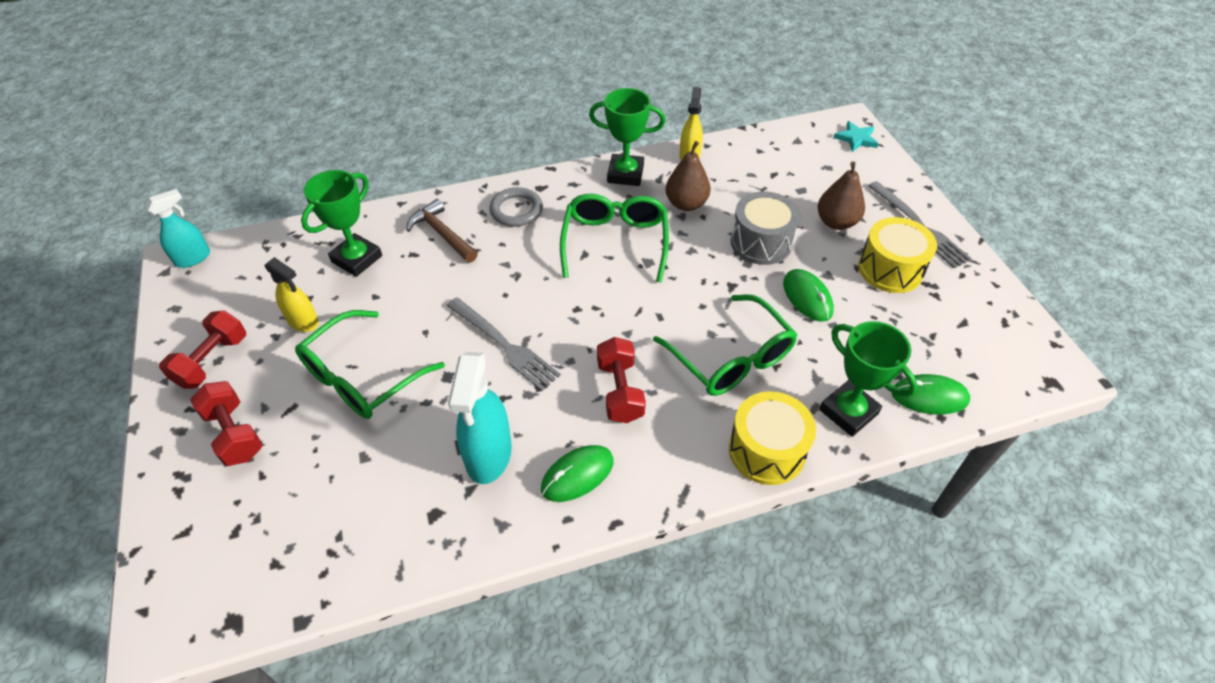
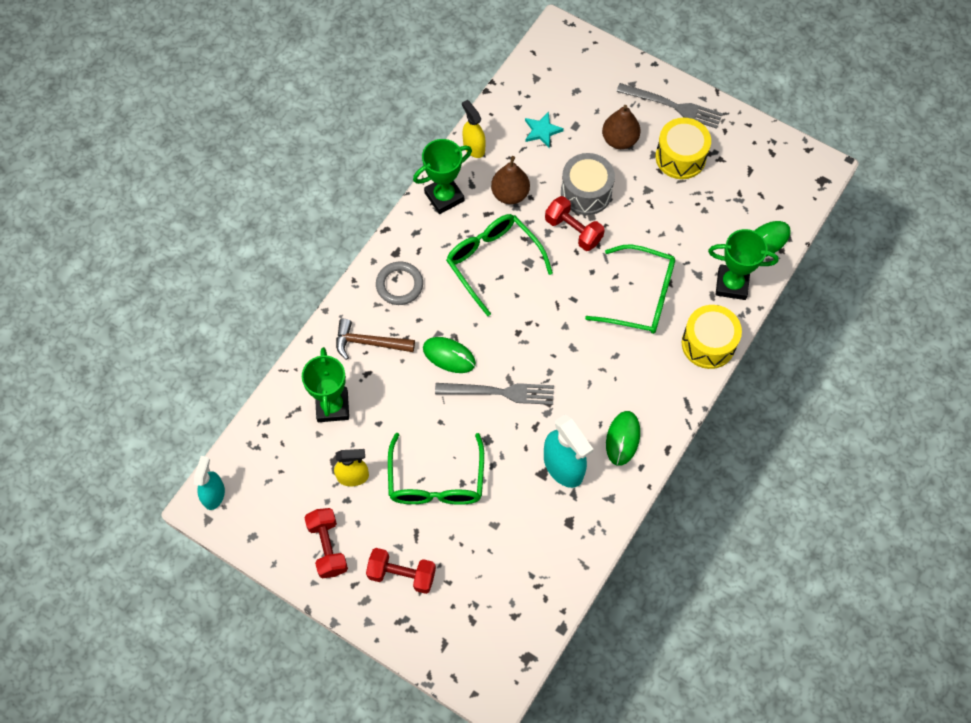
camera: 40 degrees left, 15 degrees up
(620, 391) = (597, 369): red dumbbell -> red dumbbell (573, 230)
(807, 297) = (648, 217): green mouse -> green mouse (449, 356)
(856, 138) = (574, 47): turquoise star -> turquoise star (542, 131)

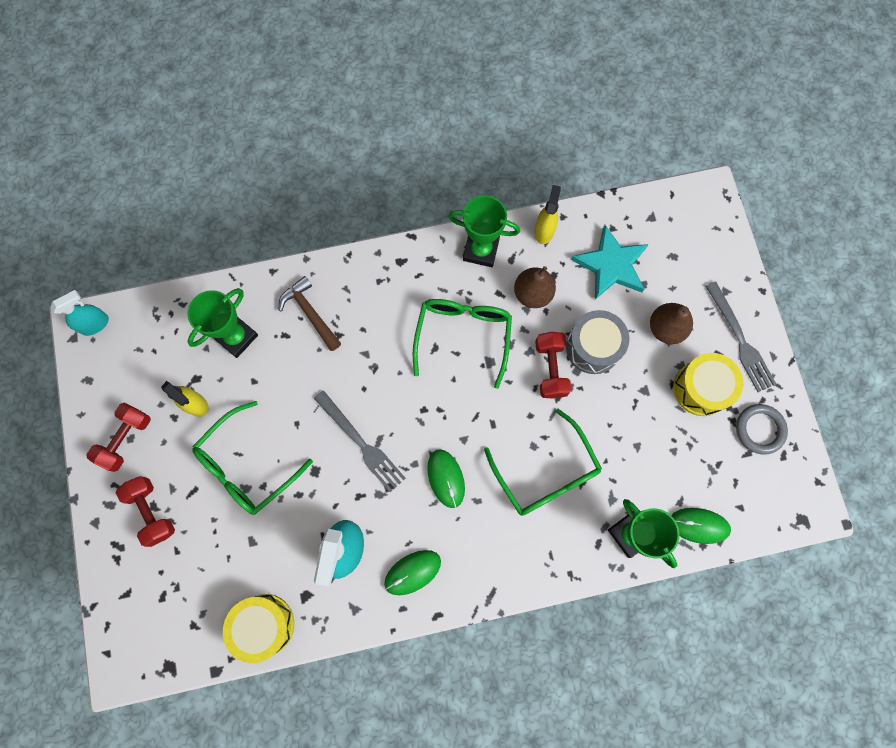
camera: 45 degrees right, 10 degrees up
(399, 285) = (377, 289): grey ring -> grey ring (759, 429)
(449, 356) = (355, 379): green mouse -> green mouse (446, 478)
(542, 131) = (611, 265): turquoise star -> turquoise star, size x1.81
(708, 344) = (559, 563): yellow drum -> yellow drum (264, 625)

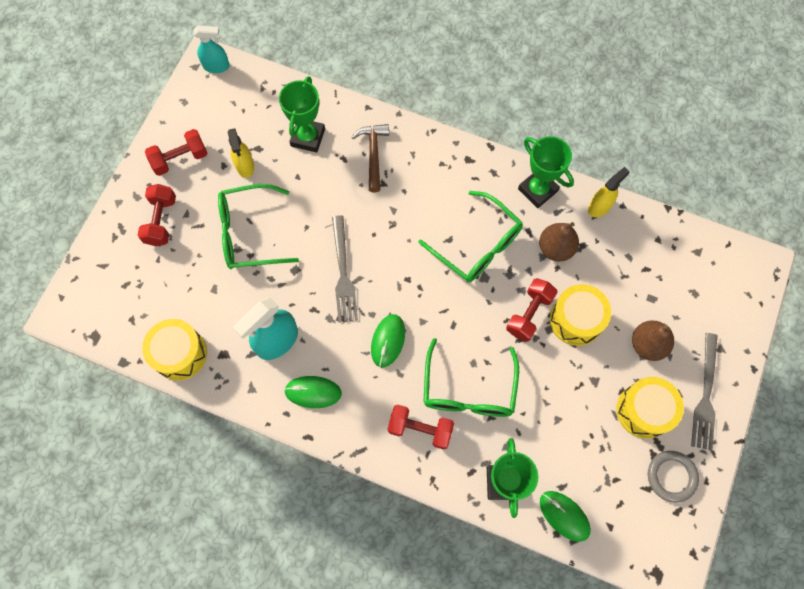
camera: 35 degrees right, 5 degrees down
(236, 337) = (307, 137): green trophy -> green trophy turned 60 degrees counterclockwise
(463, 336) = (477, 245): green glasses -> green glasses turned 90 degrees clockwise
(529, 537) = (420, 429): none -> red dumbbell
(593, 347) = (576, 320): grey drum -> yellow drum
(611, 265) = (636, 267): turquoise star -> none

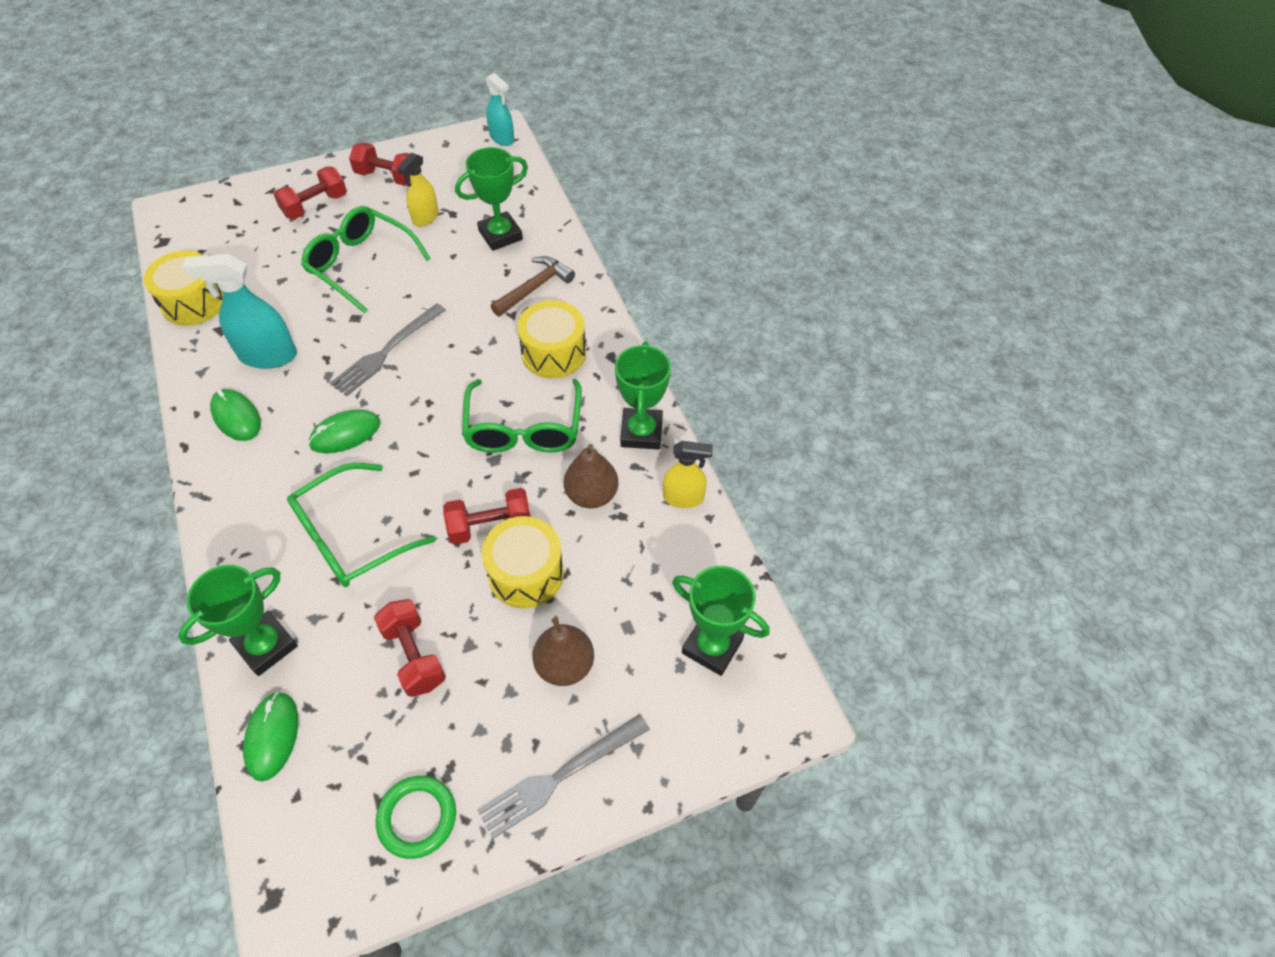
camera: 45 degrees right, 15 degrees down
(420, 429) = (268, 528): red dumbbell -> red dumbbell (414, 656)
(643, 411) = (477, 723): yellow drum -> yellow drum (553, 353)
(671, 476) = (417, 818): grey ring -> green ring
(697, 269) = (712, 646): none -> green trophy

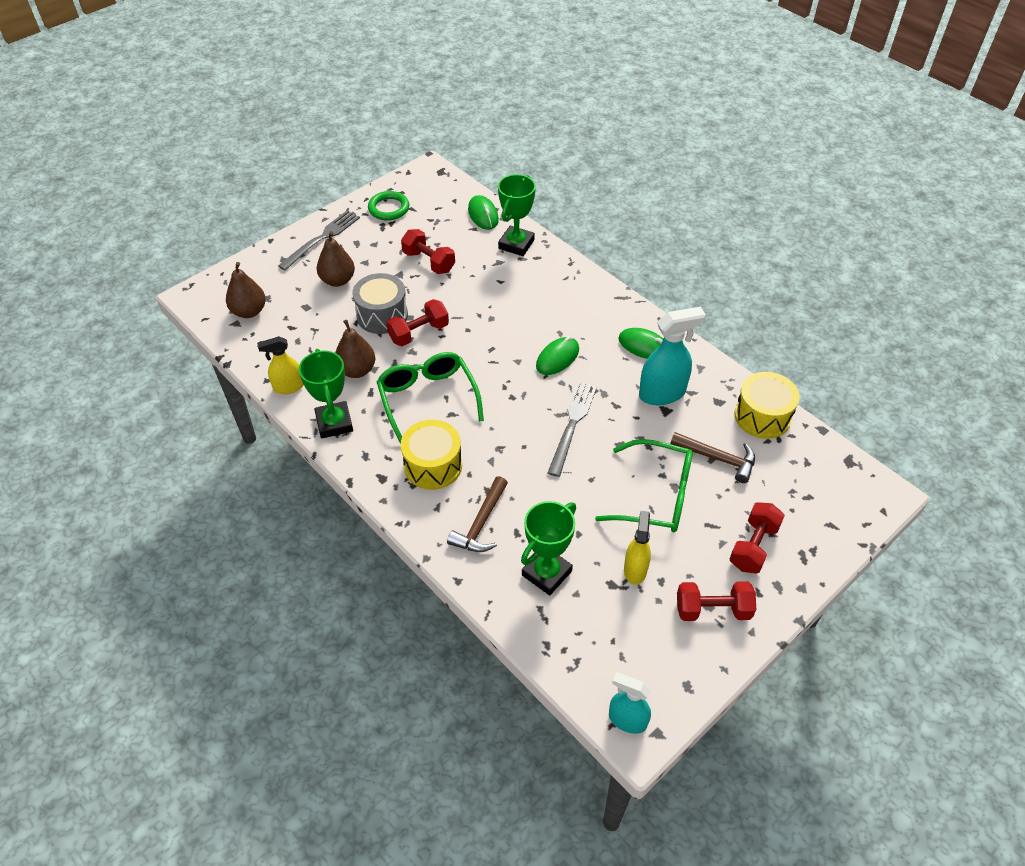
camera: 160 degrees right, 5 degrees down
(275, 278) = (718, 458): none -> brown hammer
(351, 536) = (506, 303): green glasses -> none
(526, 573) = (382, 315): yellow drum -> grey drum
(712, 646) = (249, 311): green trophy -> brown pear

